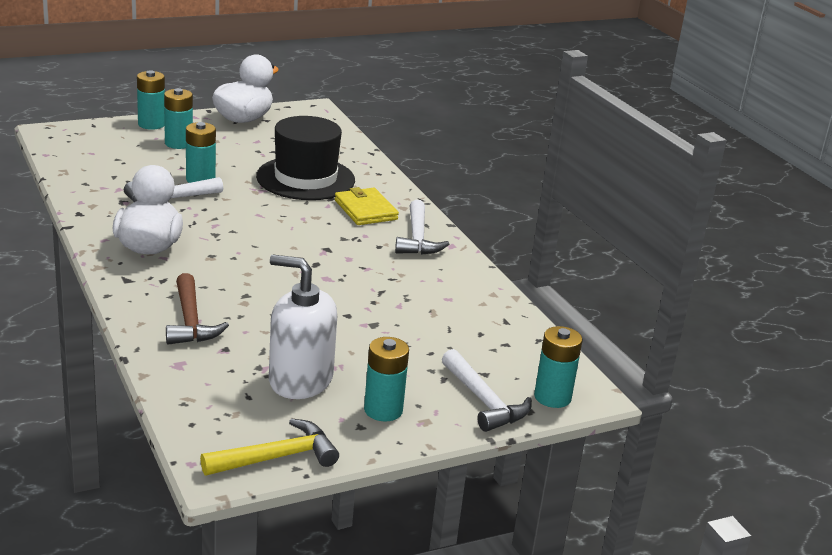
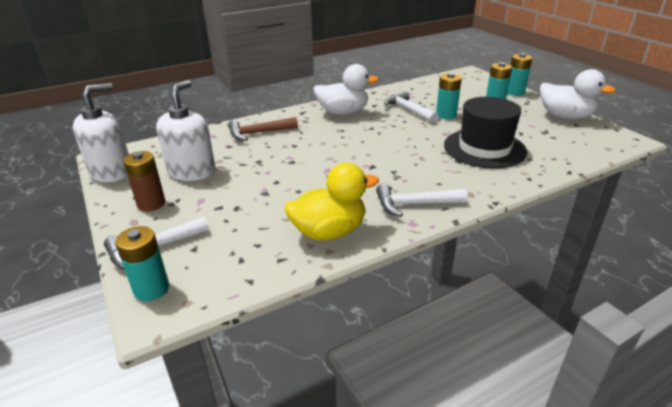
camera: 90 degrees right, 5 degrees up
(277, 457) = (111, 172): yellow hammer -> white soap dispenser
(365, 210) = (450, 177): yellow wallet -> none
(383, 410) = (151, 204): turquoise battery -> brown battery
(461, 290) = (329, 232): none -> yellow duck

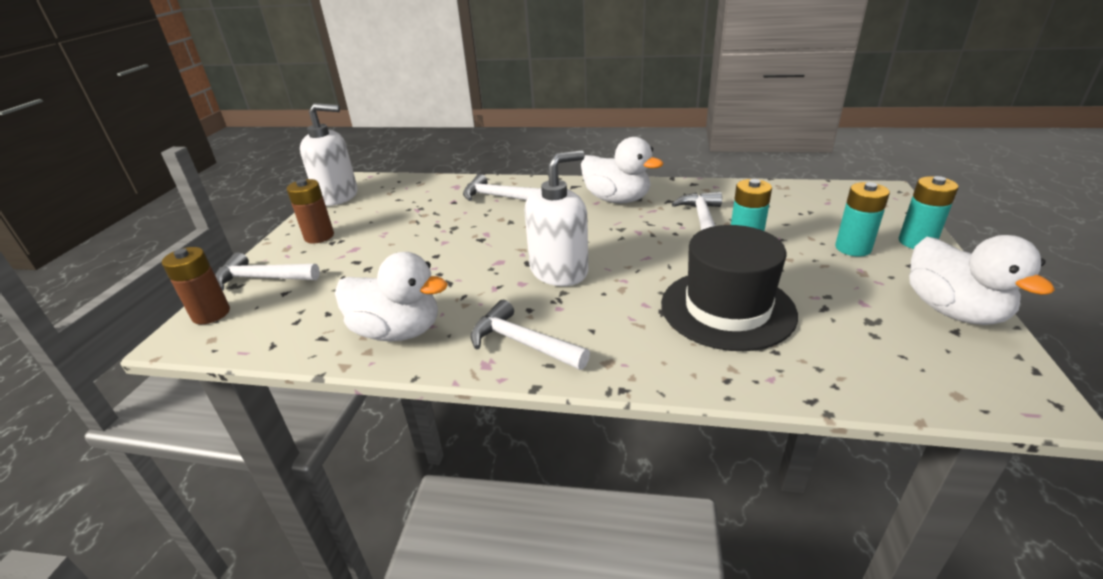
camera: 40 degrees right, 0 degrees up
(151, 289) = (211, 314): turquoise battery -> brown battery
(192, 171) = (388, 217): white soap dispenser -> white soap dispenser (559, 270)
(258, 133) = (497, 197): brown hammer -> white hammer
(329, 232) = (398, 331): yellow duck -> white duck

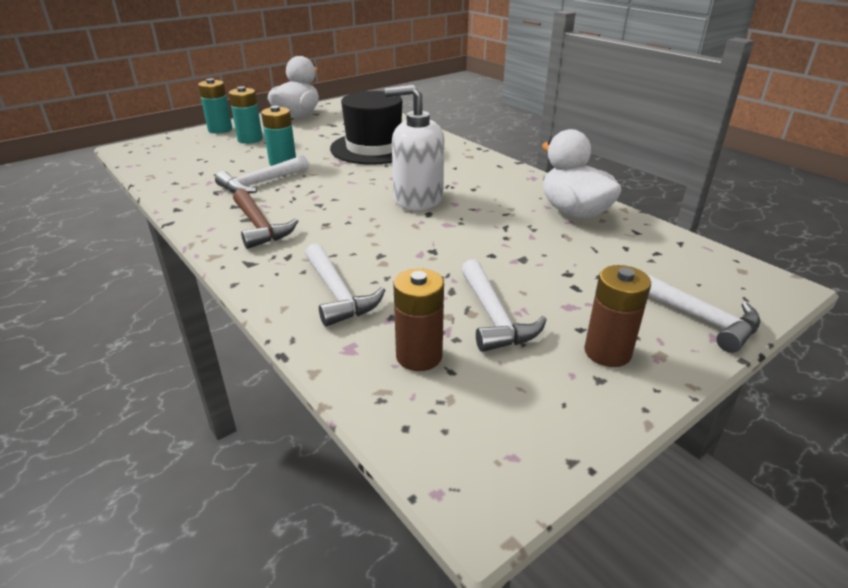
camera: 140 degrees left, 0 degrees up
(211, 314) = (751, 297): brown battery -> brown battery (419, 356)
(337, 196) = (539, 451): white soap dispenser -> none
(522, 343) = (501, 177): white hammer -> white hammer (494, 317)
(617, 199) = (260, 227): white duck -> brown hammer

